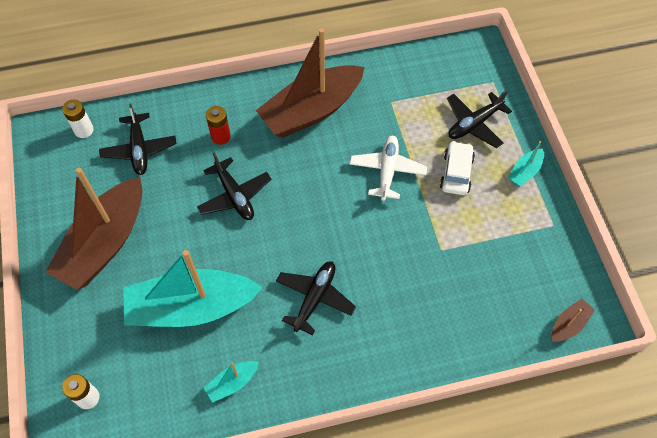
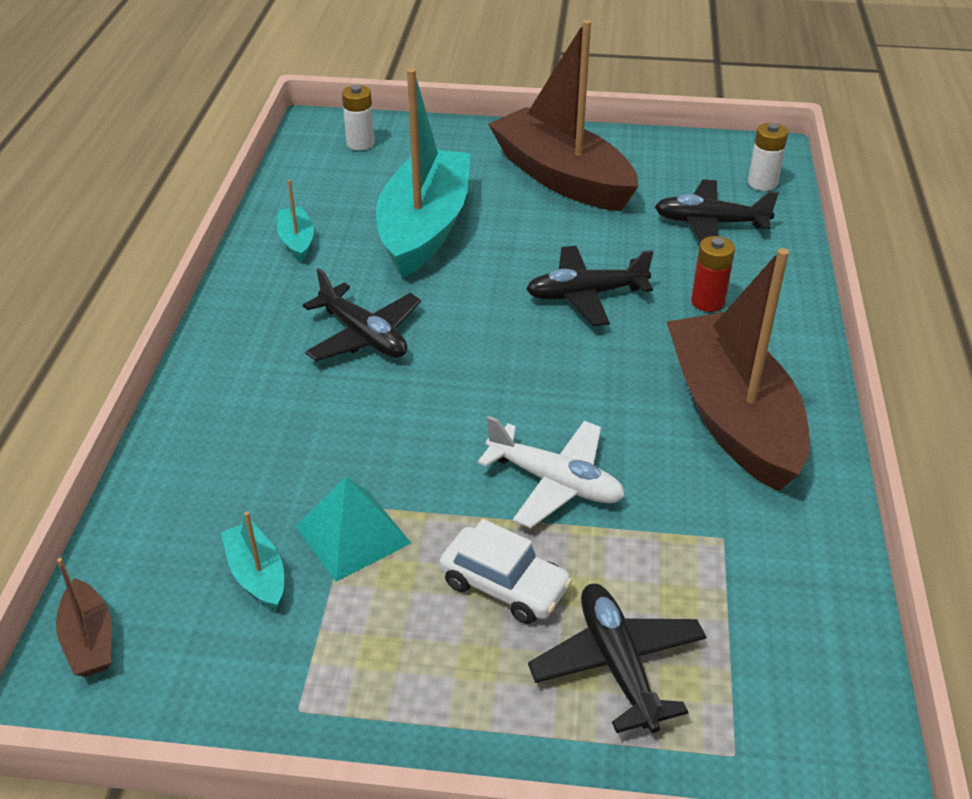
camera: 110 degrees right, 20 degrees down
(458, 242) = (352, 534): none -> turquoise pyramid
(525, 172) = (452, 712): turquoise boat -> turquoise boat (257, 574)

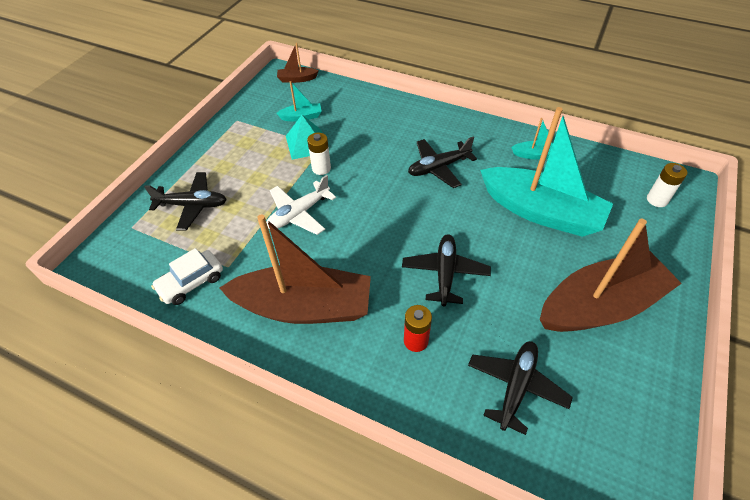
camera: 110 degrees right, 10 degrees up
(504, 585) = (252, 182): white car -> white car (191, 282)
(762, 183) = (577, 464): white battery -> white battery (321, 168)

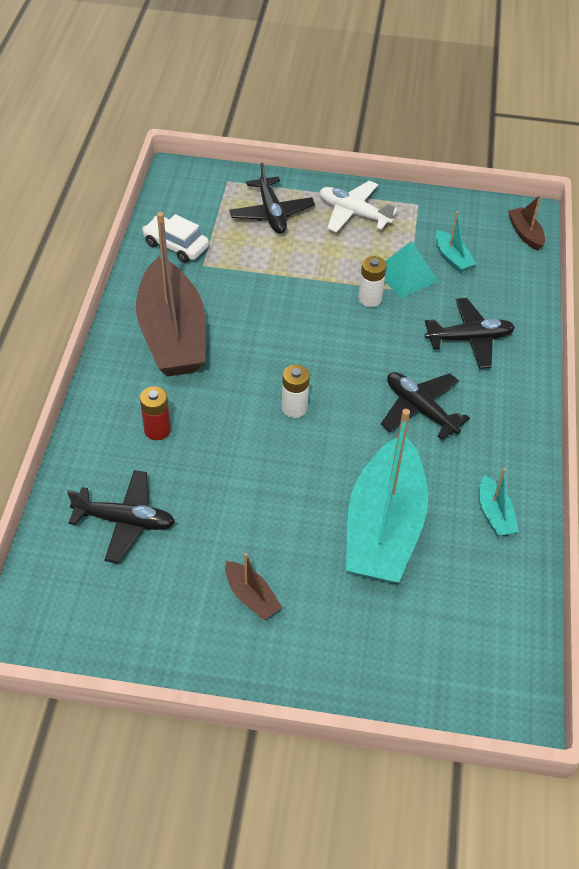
camera: 70 degrees right, 0 degrees up
(299, 214) = (291, 298): white plane -> white plane (353, 213)
(445, 273) = (251, 441): black plane -> black plane (469, 339)
(600, 305) = (251, 596): brown boat -> brown boat, size x0.42
(657, 200) = (463, 668): white battery -> white battery (294, 408)

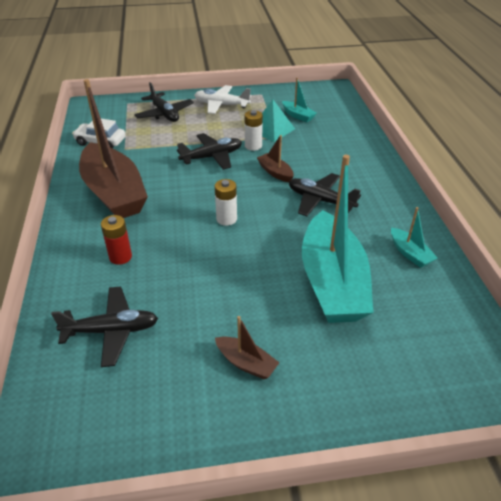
camera: 15 degrees left, 10 degrees down
(469, 339) = (332, 155): black plane -> black plane (212, 157)
(525, 234) = (337, 96): brown boat -> brown boat (275, 172)

